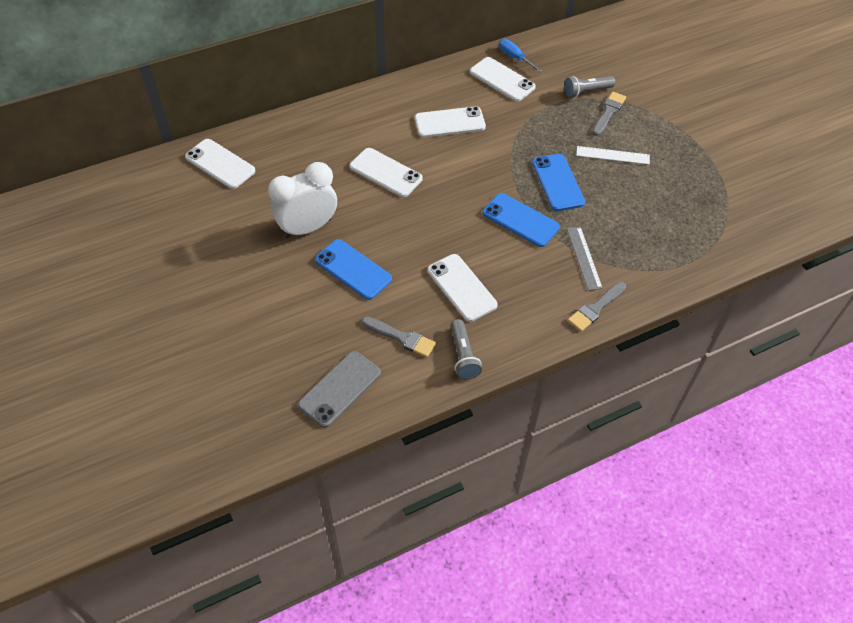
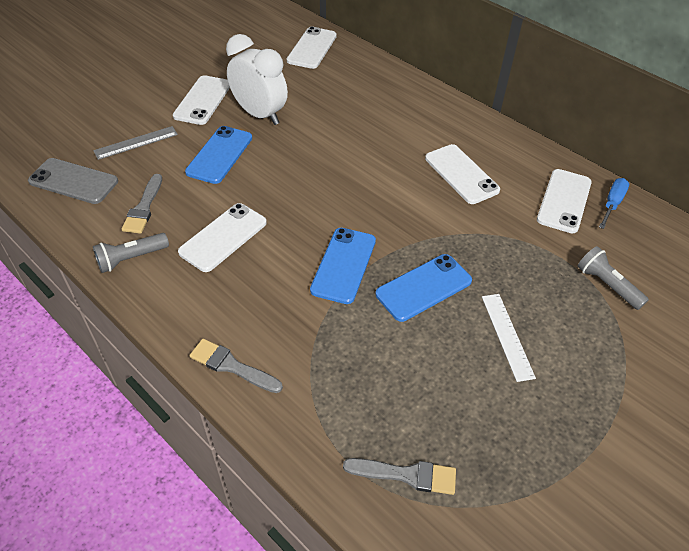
camera: 70 degrees right, 5 degrees down
(385, 173) = (357, 145): white phone -> white phone (202, 100)
(584, 258) = (310, 338): grey ruler -> grey ruler (136, 143)
(608, 112) = (586, 316): grey brush -> grey brush (406, 475)

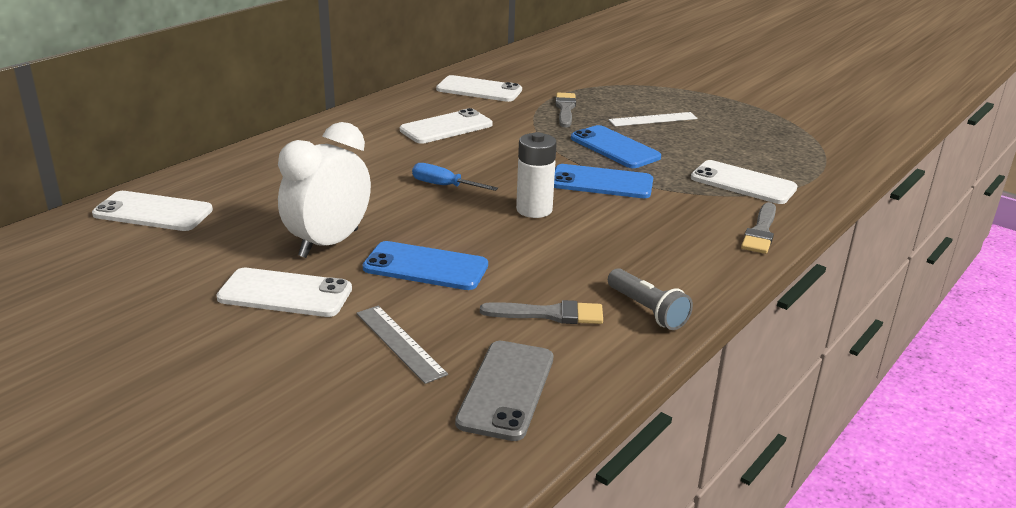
camera: 95 degrees left, 20 degrees down
(223, 237) = (586, 251): white phone -> white phone (743, 183)
(295, 215) = (534, 210): none -> white battery
(406, 475) = (808, 157): grey brush -> grey brush (565, 109)
(606, 285) = (580, 84): grey flashlight -> none
(612, 203) = (478, 74): blue screwdriver -> blue screwdriver (443, 185)

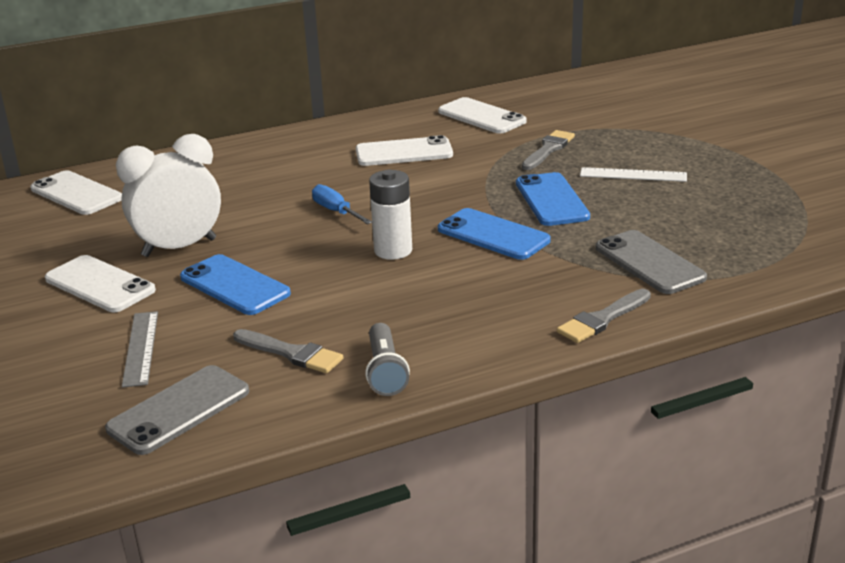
camera: 30 degrees right, 0 degrees up
(743, 183) = (649, 263): white phone -> grey phone

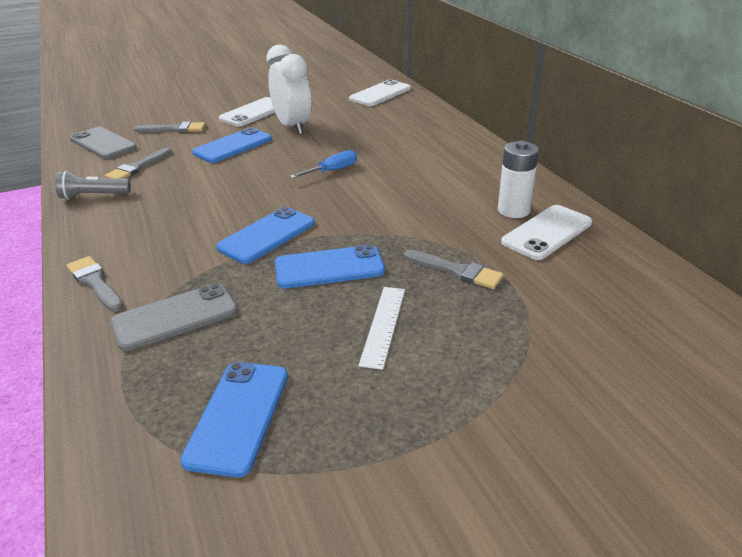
camera: 90 degrees right, 5 degrees up
(141, 348) = (174, 129): grey ruler -> grey brush
(393, 250) = (257, 194): white battery -> white battery (513, 210)
(404, 153) = (447, 194): white phone -> none
(759, 219) = (238, 416): none -> blue phone

